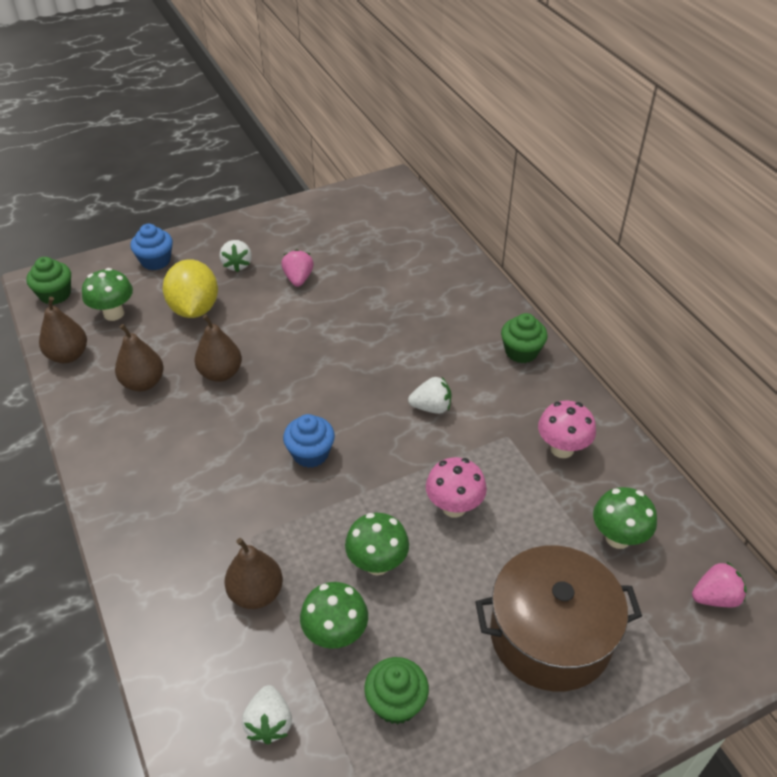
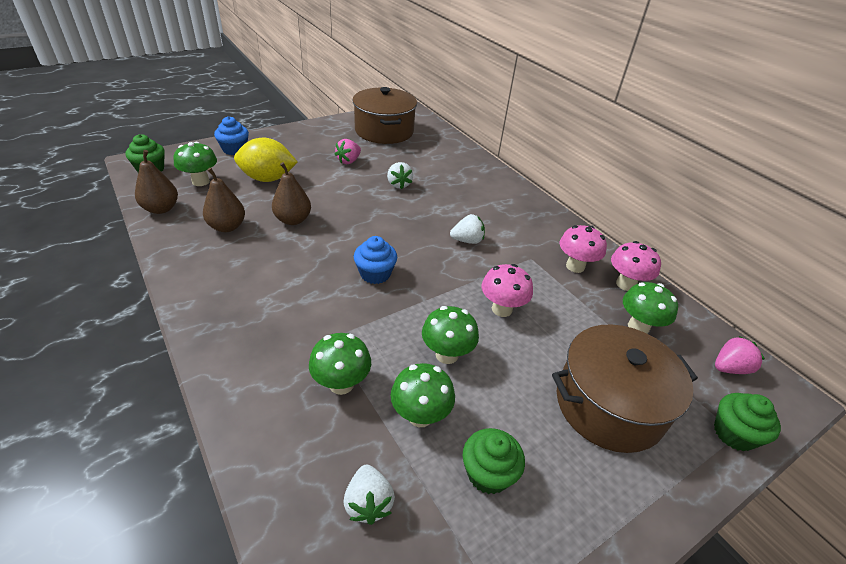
camera: 10 degrees left, 5 degrees down
(194, 309) = (268, 179): yellow lemon -> yellow lemon turned 75 degrees counterclockwise
(237, 265) = (300, 152): white strawberry -> white strawberry (399, 184)
(256, 593) = (341, 384): brown pear -> green mushroom
(298, 279) = (348, 161): pink strawberry -> pink strawberry turned 135 degrees counterclockwise
(352, 225) = (384, 131): none -> brown pot
(521, 352) = (526, 205): green cupcake -> green cupcake (734, 433)
(621, 477) = (625, 284): none -> pink mushroom

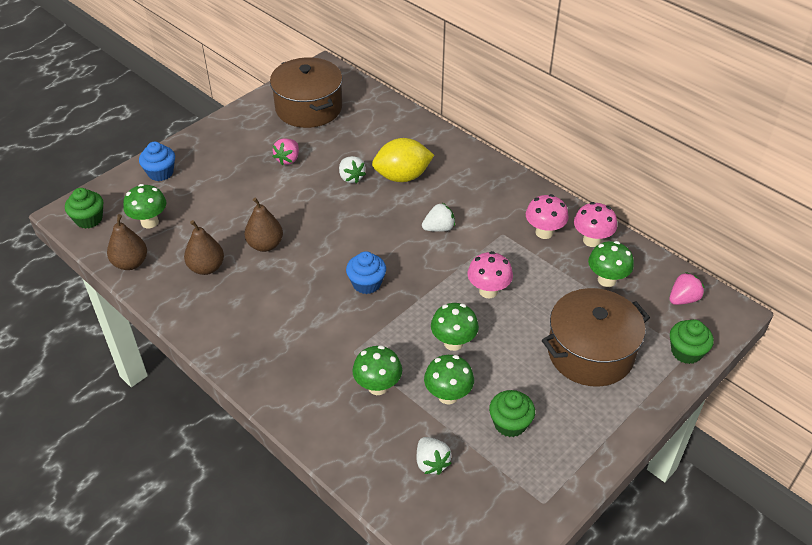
camera: 10 degrees left, 5 degrees up
(268, 179) = (216, 202): yellow lemon -> yellow lemon (402, 176)

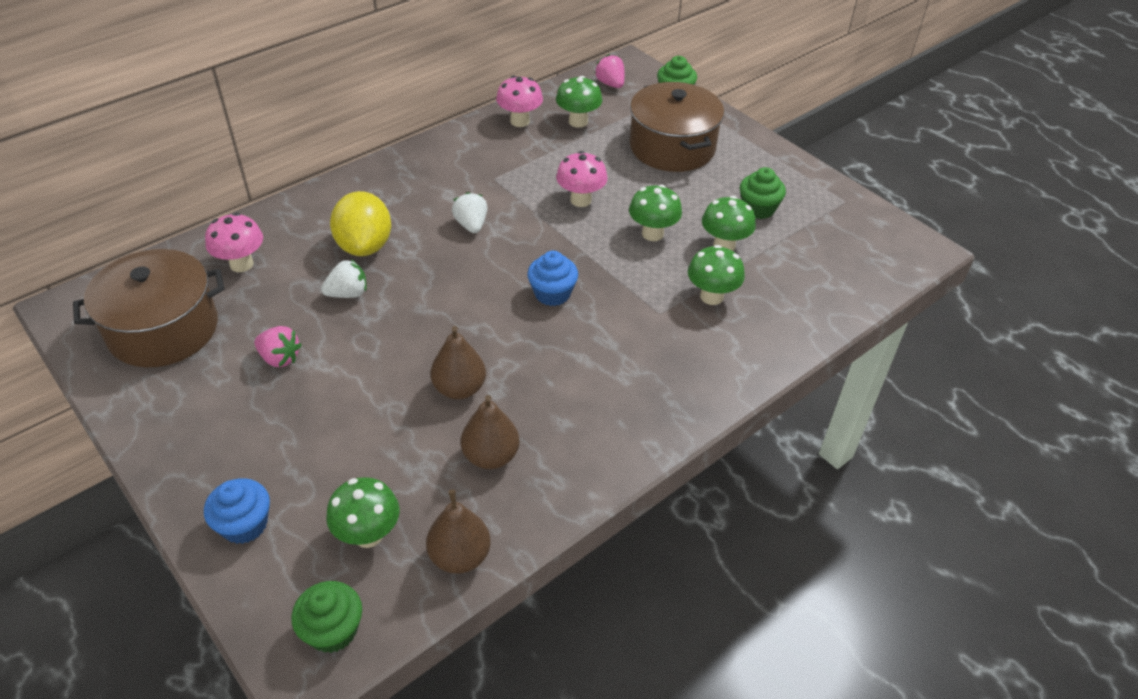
camera: 85 degrees left, 0 degrees up
(431, 463) = (808, 266): white strawberry -> none
(544, 232) = (499, 149): pink mushroom -> pink mushroom (241, 264)

